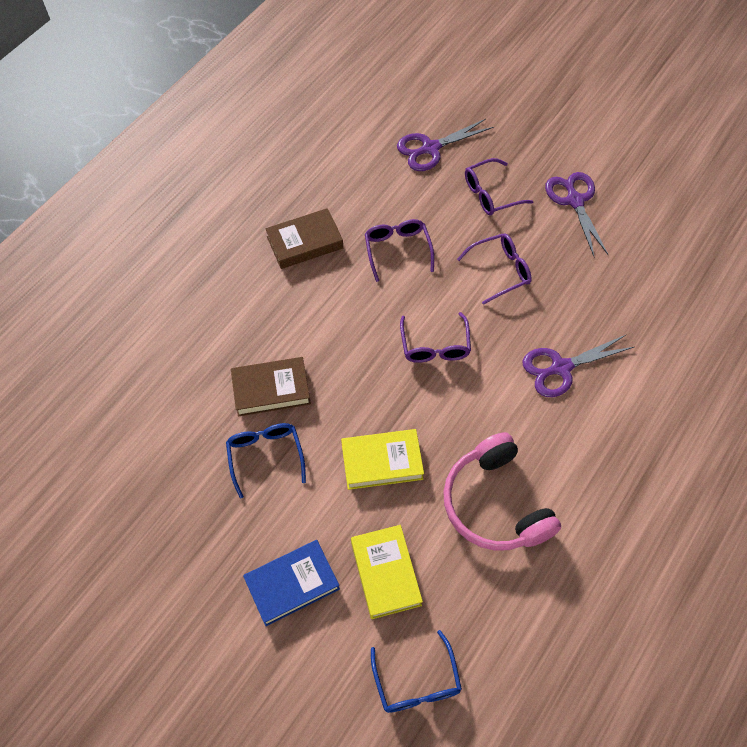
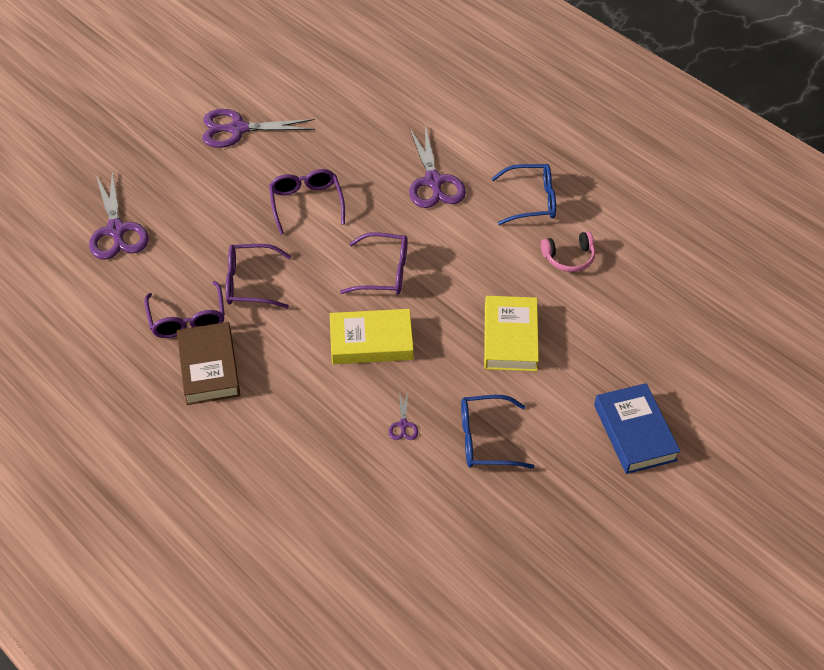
camera: 80 degrees left, 10 degrees down
(271, 389) = (403, 425): brown book -> purple scissors
(386, 573) = (630, 353): yellow book -> yellow book (371, 341)
(417, 682) = (737, 346): blue glasses -> blue glasses (531, 201)
(490, 194) = (203, 192): purple glasses -> purple glasses (187, 319)
(495, 503) = (569, 258): pink headphones -> pink headphones, size x0.47

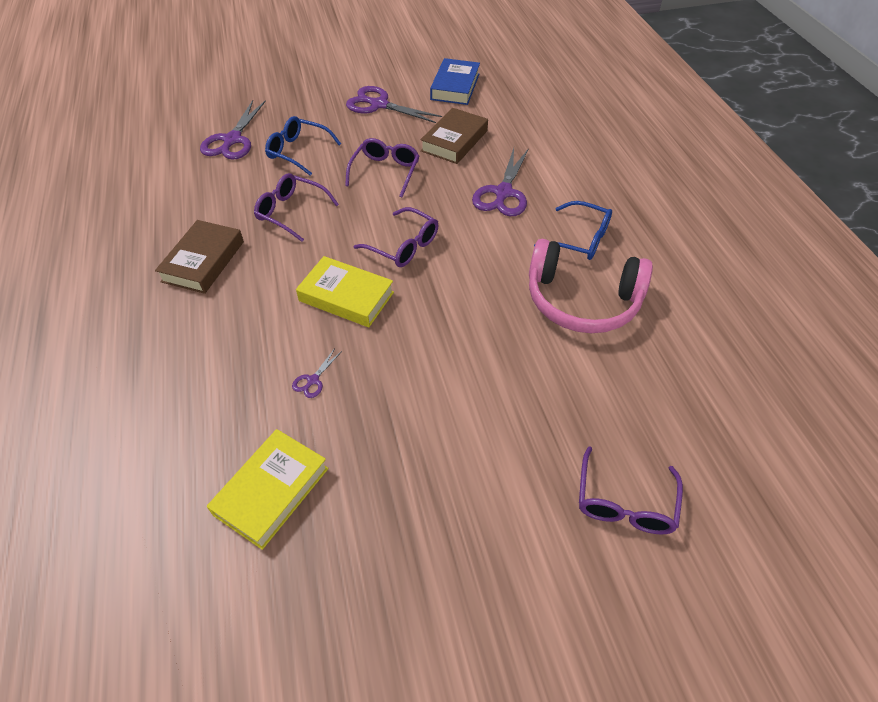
camera: 30 degrees right, 0 degrees up
(187, 319) = (222, 219): purple glasses -> purple glasses (624, 503)
(346, 142) = (454, 141): none -> brown book
(485, 440) = (375, 431): blue glasses -> blue glasses (298, 151)
(510, 338) = (472, 347): yellow book -> yellow book (272, 491)
(569, 258) = (582, 300): pink headphones -> pink headphones, size x2.12
(635, 432) = (531, 500): blue book -> blue book (455, 87)

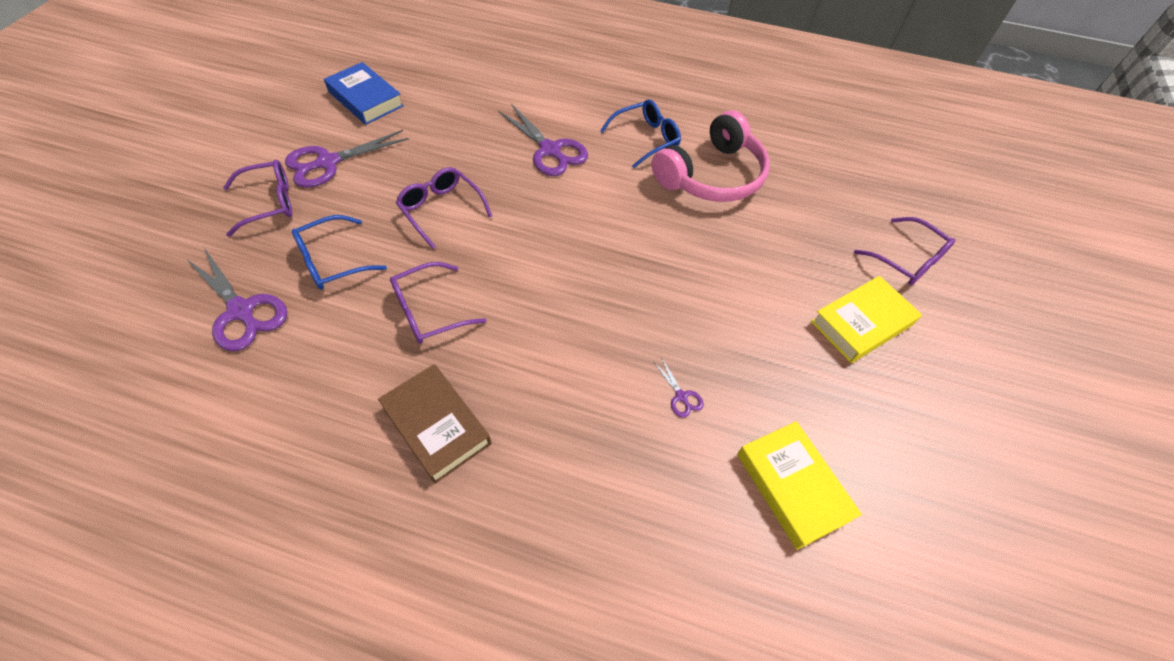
camera: 60 degrees left, 5 degrees up
(346, 296) = (592, 322): yellow book -> yellow book (861, 323)
(404, 246) = (559, 248): purple glasses -> purple glasses (270, 203)
(454, 141) = (447, 142): brown book -> none

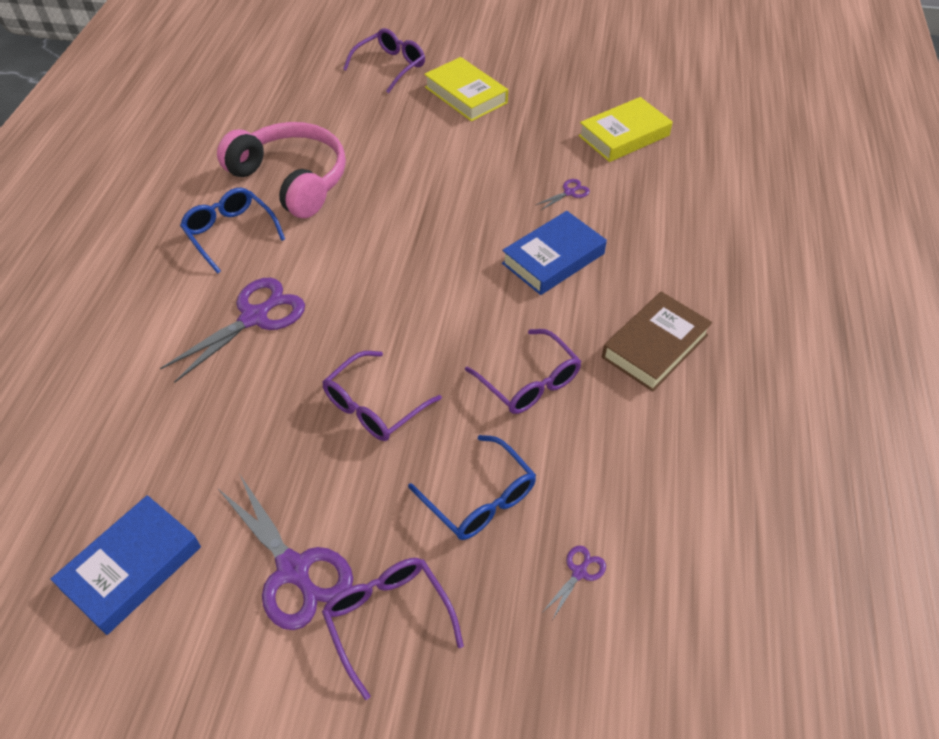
camera: 95 degrees left, 5 degrees down
(242, 311) = (579, 572): purple scissors -> purple scissors, size x0.45
(578, 359) = (553, 258): none -> blue book

